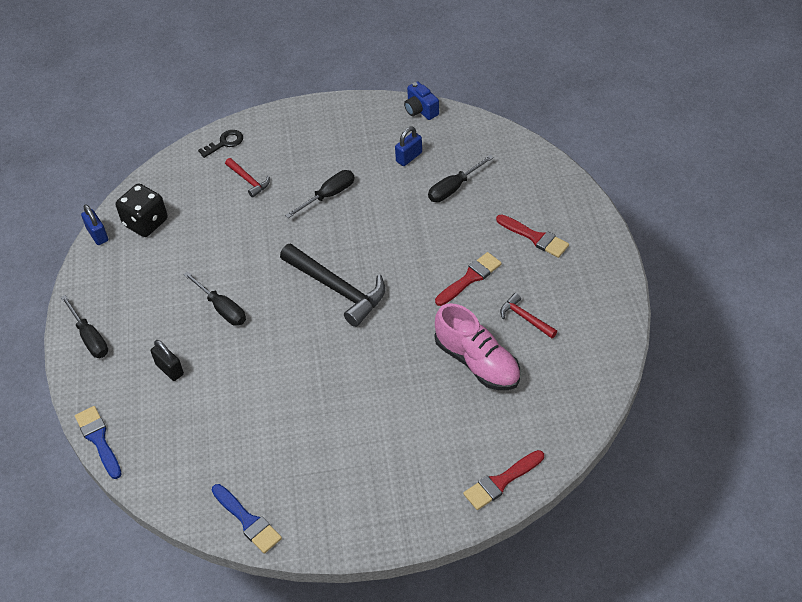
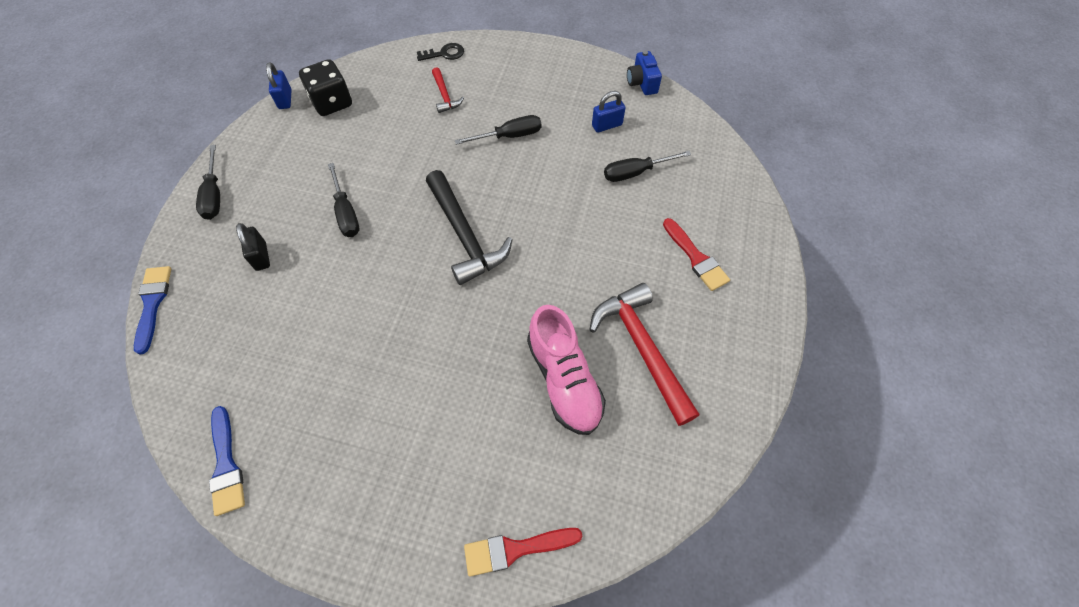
camera: 20 degrees right, 10 degrees up
(470, 278) = (604, 277): red brush -> none
(525, 318) = (642, 348): red hammer -> red hammer, size x1.97

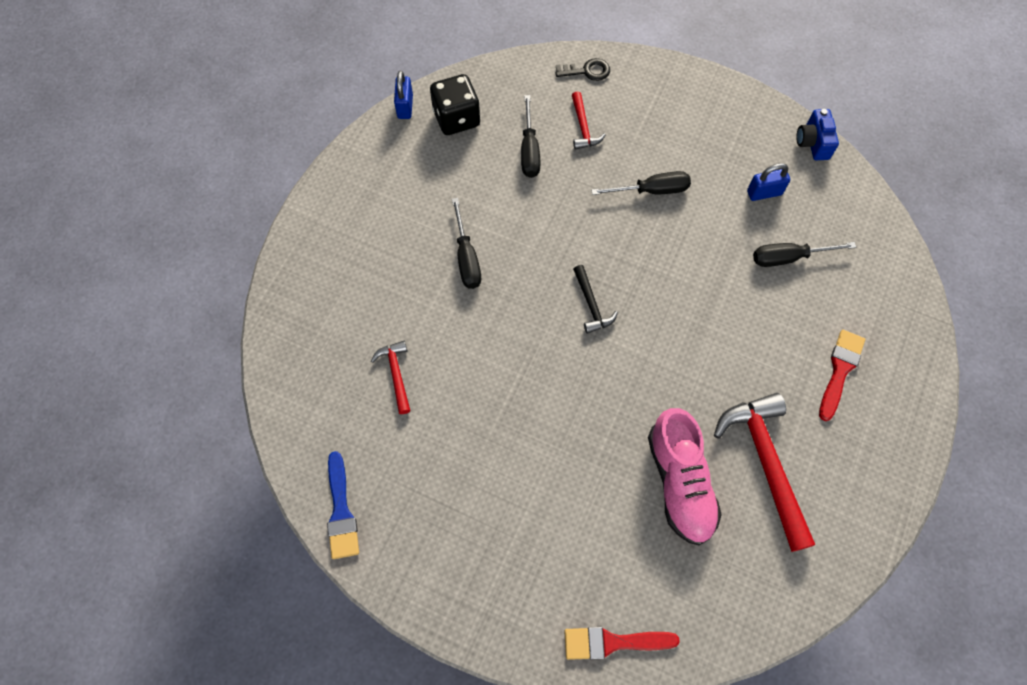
camera: 10 degrees right, 5 degrees up
(152, 304) = (268, 330): blue brush -> none
(214, 195) = (328, 215): black screwdriver -> black screwdriver (529, 150)
(261, 256) = (376, 295): black padlock -> none
(281, 324) = (396, 374): none -> red hammer
(465, 235) = (591, 305): black hammer -> black hammer, size x0.51
(695, 257) = (840, 371): red brush -> red brush turned 135 degrees counterclockwise

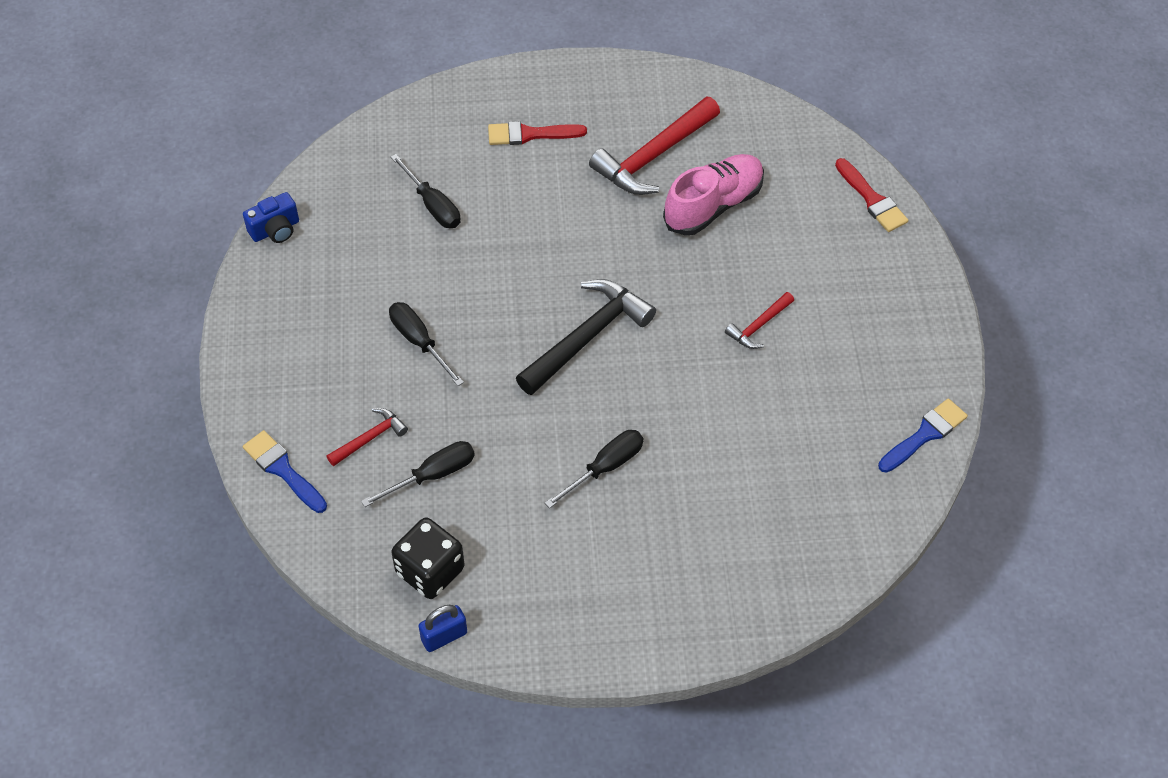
camera: 120 degrees left, 10 degrees down
(396, 374) = (771, 462): red hammer -> red hammer (759, 326)
(587, 71) = (283, 470): black key -> blue brush
(591, 305) = (587, 337): black hammer -> black hammer, size x1.97
(764, 193) = (365, 248): blue padlock -> none

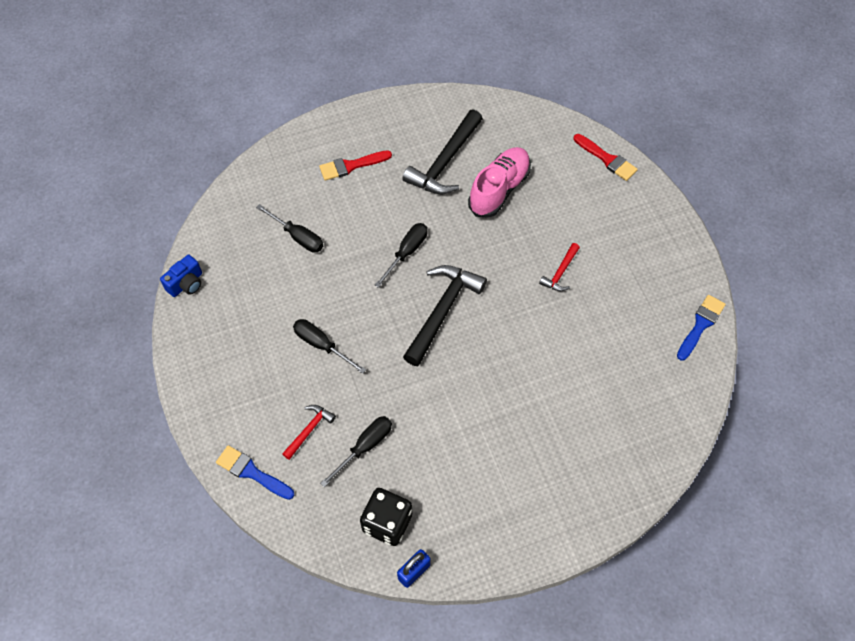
camera: 15 degrees left, 5 degrees up
(605, 467) = (488, 408): black screwdriver -> black screwdriver (406, 252)
(653, 156) = (445, 162): red hammer -> black hammer

